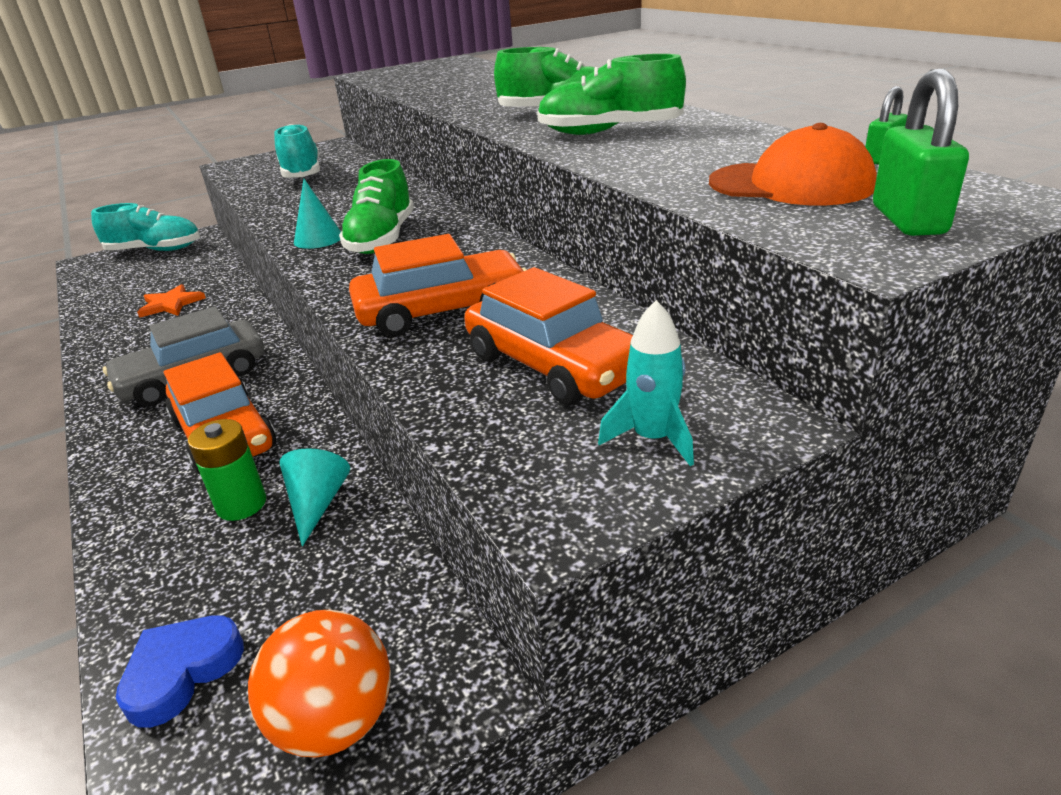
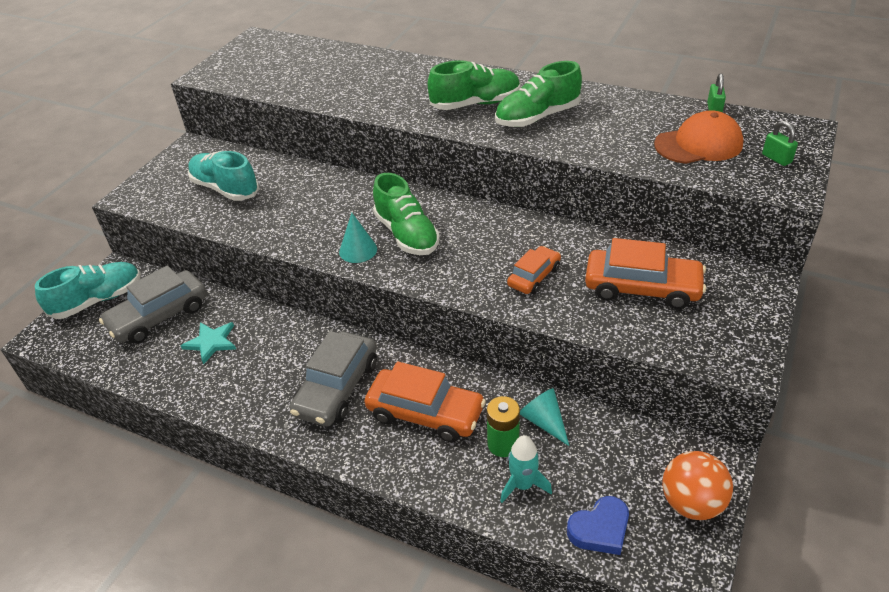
camera: 35 degrees left, 10 degrees up
(171, 273) = (159, 316): none -> grey car
(171, 304) = (211, 342): orange star -> turquoise star
(182, 672) = (600, 529): blue heart -> blue heart turned 120 degrees counterclockwise
(441, 310) = (534, 277): orange car -> orange car, size x0.58
(652, 438) = (733, 309): turquoise rocket -> turquoise rocket (523, 485)
(908, 220) = (776, 159): green padlock -> green padlock, size x0.60

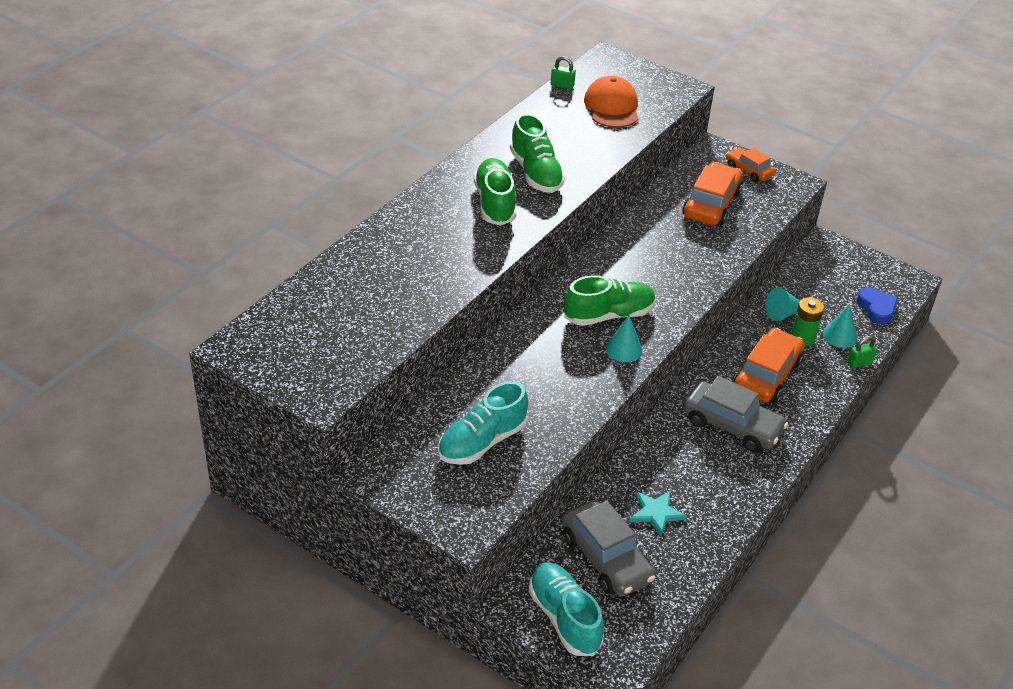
camera: 85 degrees left, 0 degrees up
(523, 485) = (839, 336): turquoise rocket -> turquoise cone
(534, 277) = (686, 253): orange car -> orange car (749, 170)
(691, 503) = (858, 264): orange ball -> none
(776, 159) = (643, 81): green padlock -> green padlock (859, 363)

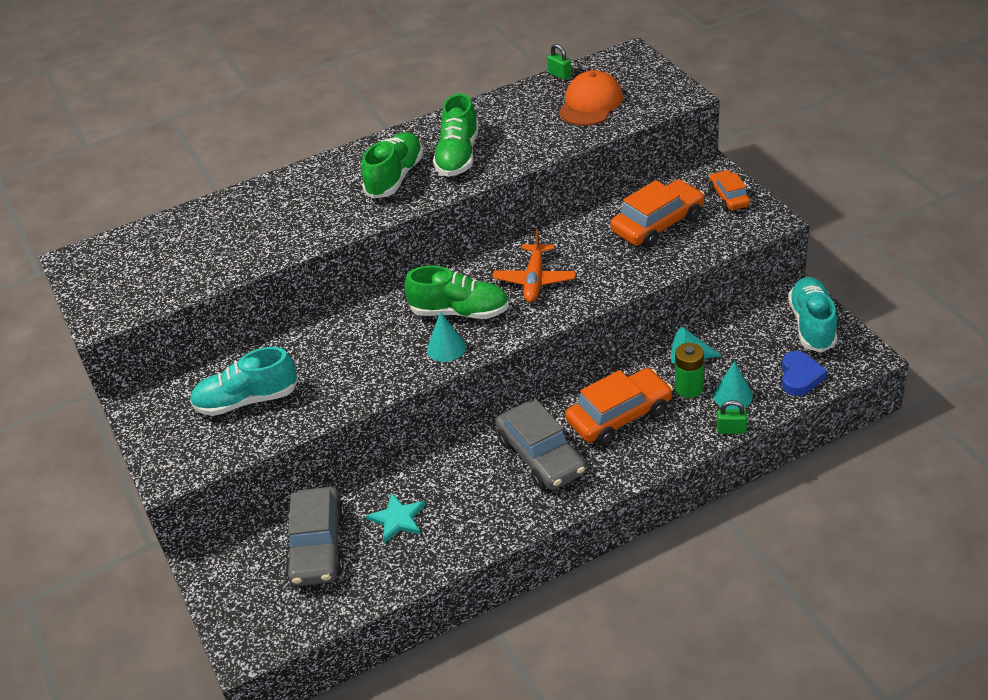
camera: 35 degrees right, 0 degrees up
(564, 618) = (237, 588): turquoise shoe -> turquoise shoe (812, 325)
(650, 273) = (534, 280): none -> orange plane

